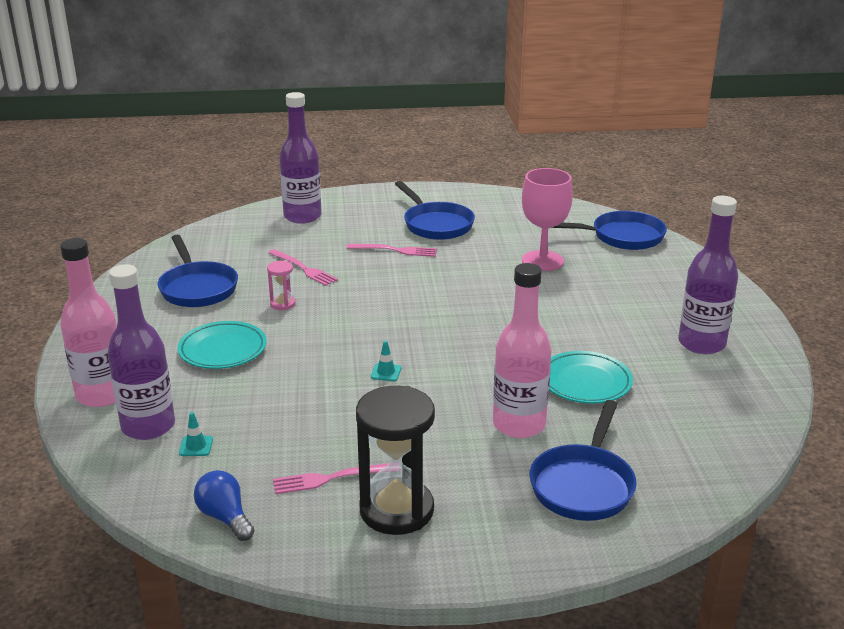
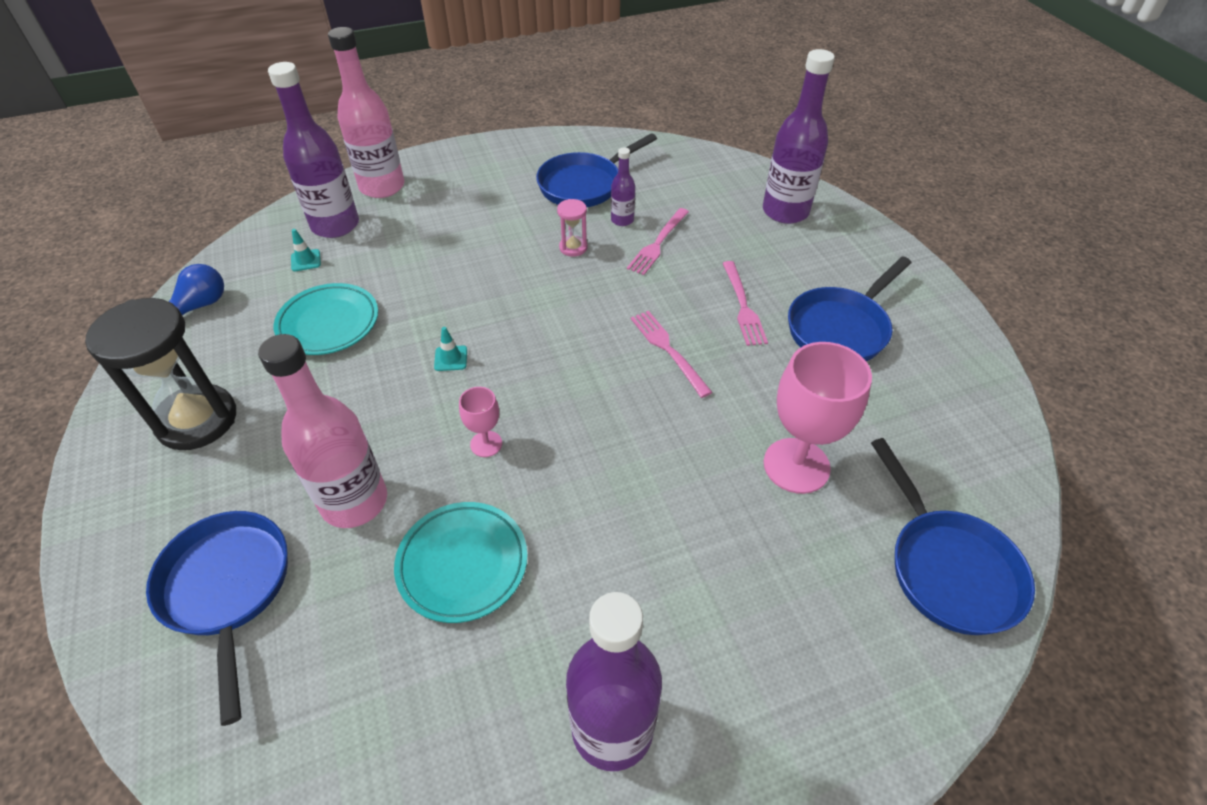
camera: 75 degrees right, 20 degrees up
(223, 350) = (470, 232): turquoise plate -> turquoise plate (328, 323)
(262, 278) = (622, 220): none -> purple bottle
(331, 478) = (253, 360): pink fork -> pink fork (668, 350)
(484, 364) = (486, 444): none -> pink goblet
(583, 485) = (228, 589): blue pan -> blue pan turned 60 degrees clockwise

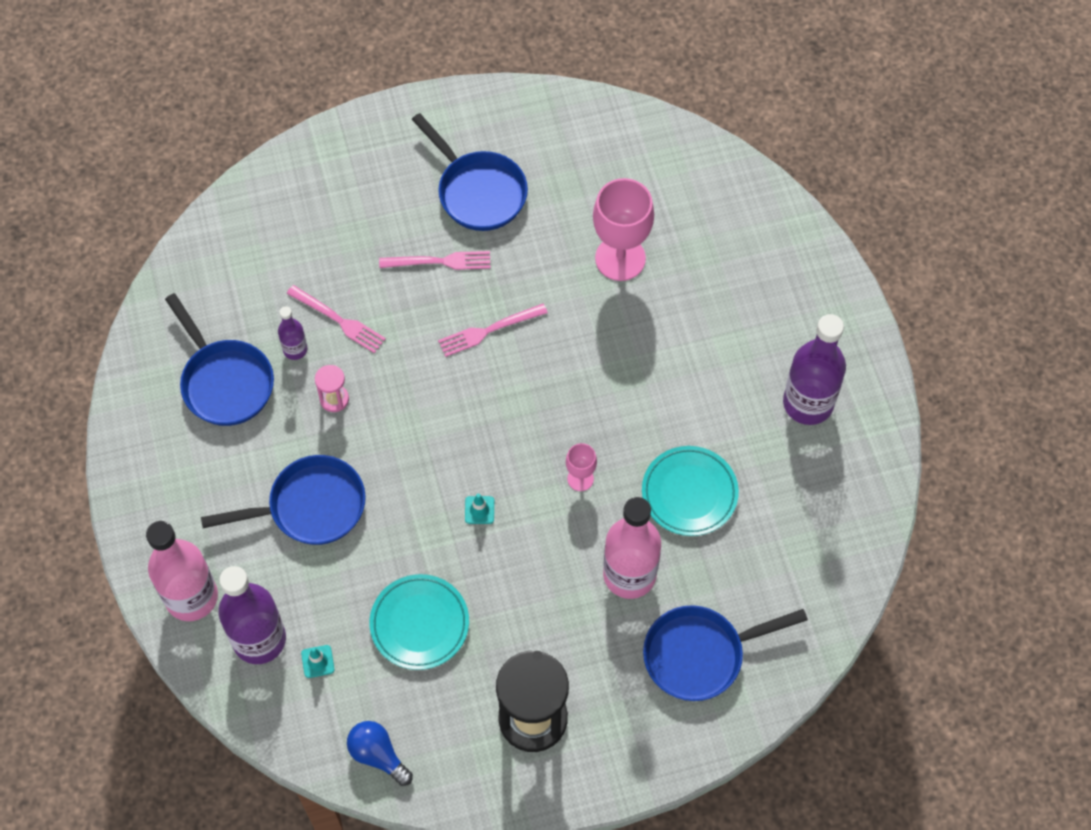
camera: 85 degrees left, 15 degrees up
(785, 211) = (305, 197): purple bottle -> none
(948, 568) = (711, 187): blue pan -> blue pan (310, 507)

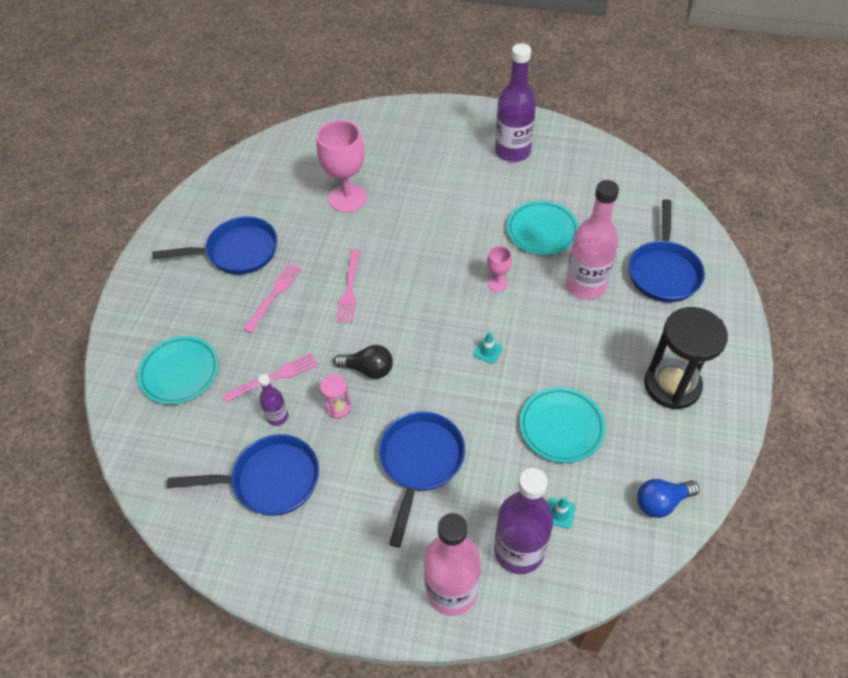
camera: 60 degrees left, 10 degrees down
(299, 232) = (180, 372): none -> turquoise plate
(394, 403) = (368, 369): none -> black light bulb

